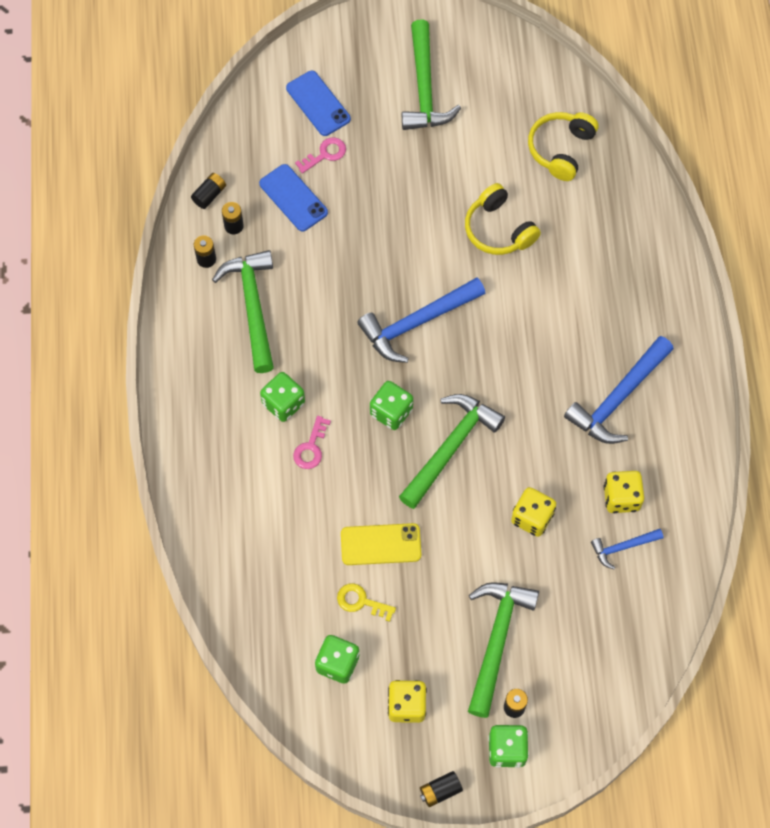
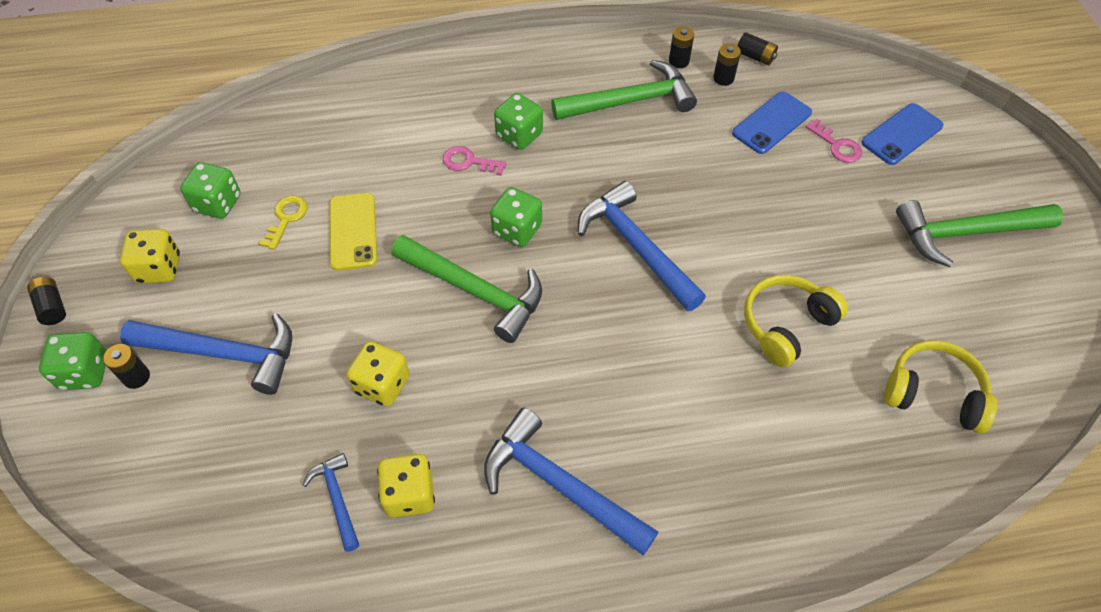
camera: 85 degrees right, 10 degrees down
(496, 641) = (223, 353): green hammer -> blue hammer

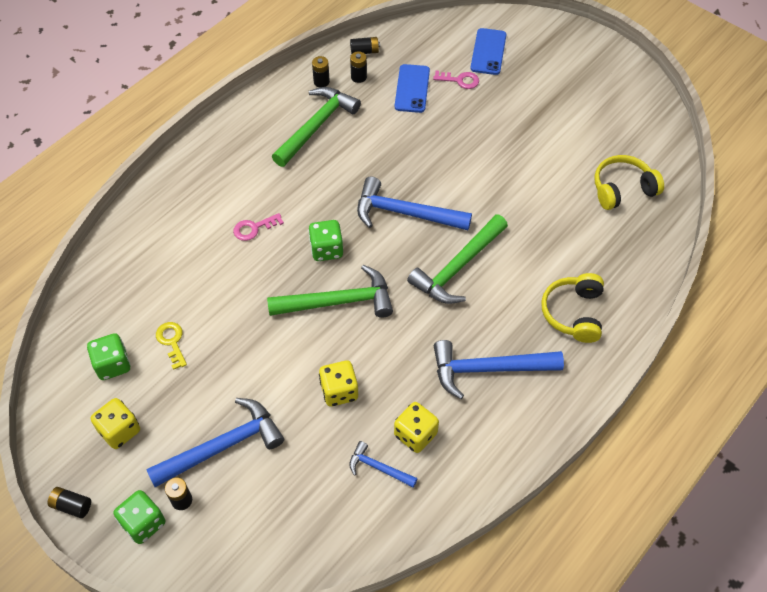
camera: 40 degrees left, 0 degrees up
(353, 231) = (225, 319): yellow phone -> none
(519, 135) = (268, 191): green dice -> none
(786, 325) = (523, 202): yellow headphones -> yellow headphones (573, 313)
(966, 233) = (567, 90): green hammer -> green hammer (458, 267)

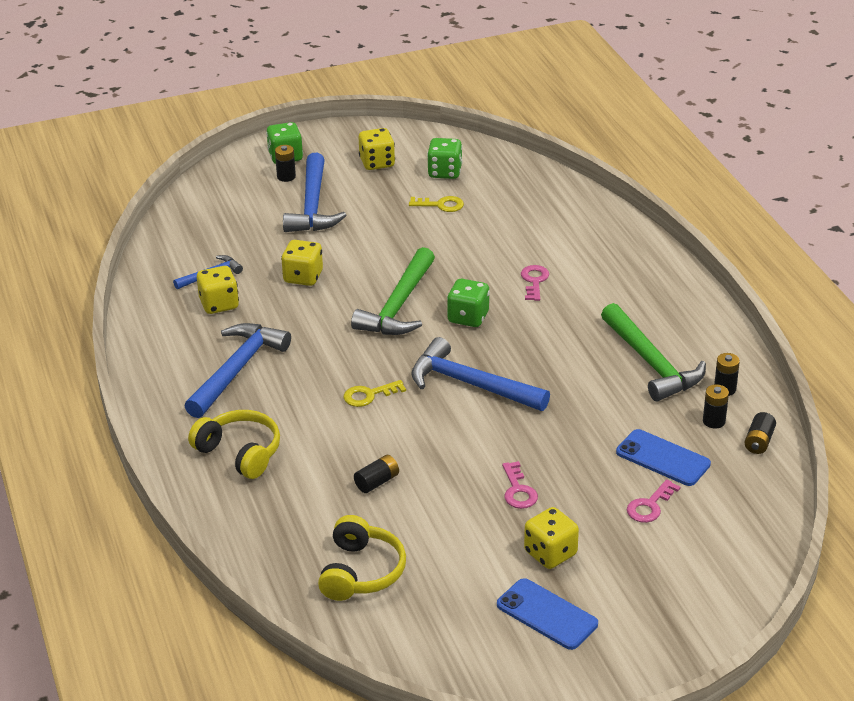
camera: 120 degrees right, 20 degrees down
(72, 506) = (333, 131): black battery -> black battery (377, 482)
(405, 213) = (471, 384): blue hammer -> blue hammer turned 105 degrees counterclockwise
(458, 267) = (369, 395): green hammer -> yellow key
(488, 52) = (688, 554): blue phone -> blue phone (547, 614)
(493, 144) = (518, 490): none -> pink key
(535, 109) = (550, 553): none -> yellow dice

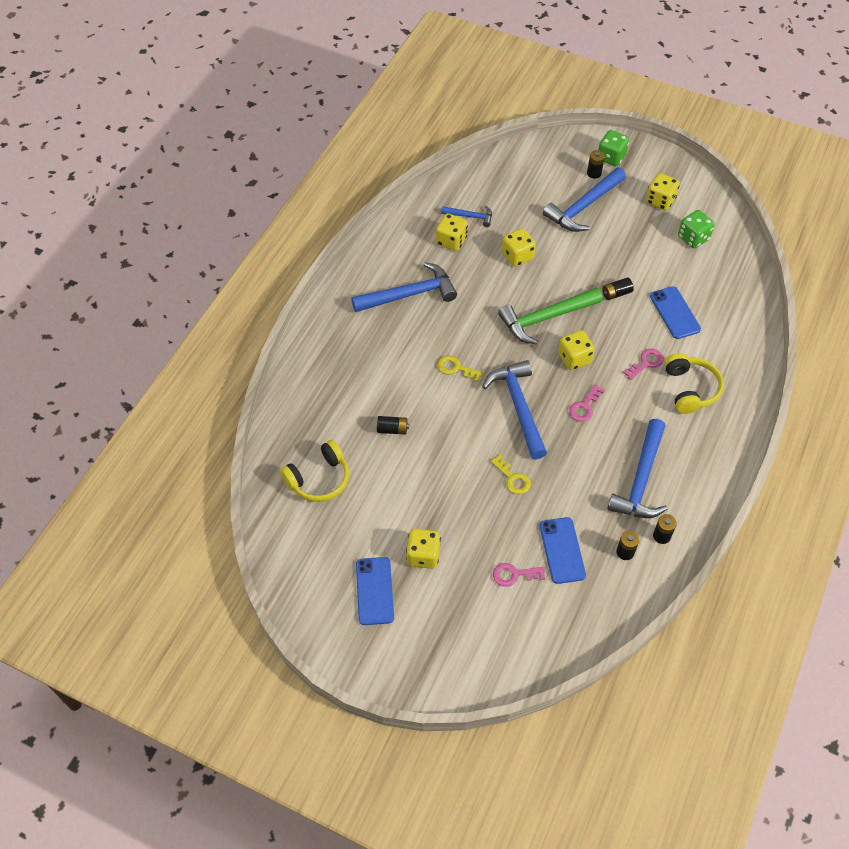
camera: 45 degrees right, 20 degrees up
(240, 453) = (349, 351): yellow headphones -> yellow headphones (690, 389)
(441, 205) = (660, 262): yellow key -> yellow key (513, 478)
(468, 317) = (574, 358): green dice -> yellow dice
(506, 232) = (674, 313): none -> blue phone
(518, 490) = (456, 500): pink key -> pink key (585, 406)
(651, 363) = (641, 479): green hammer -> blue hammer
(759, 441) = (633, 590): black battery -> black battery (616, 293)

